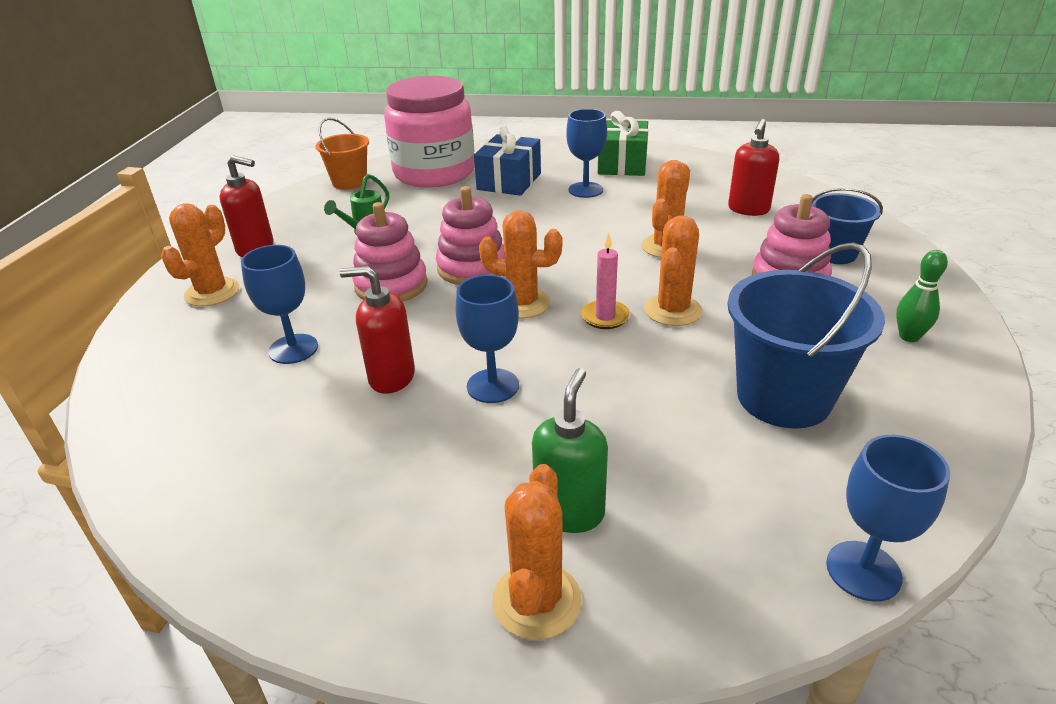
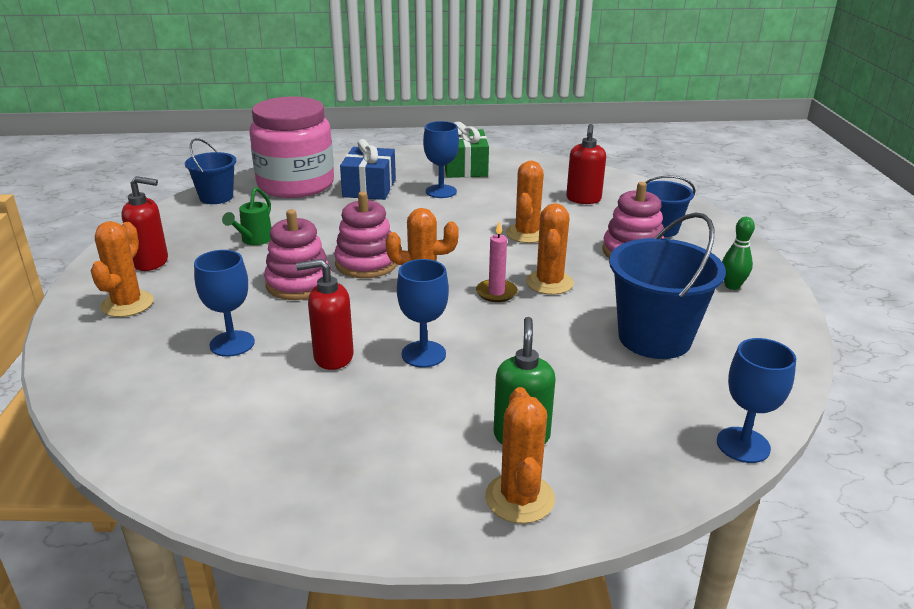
camera: 15 degrees left, 5 degrees down
(349, 182) = (216, 197): orange bucket -> blue bucket

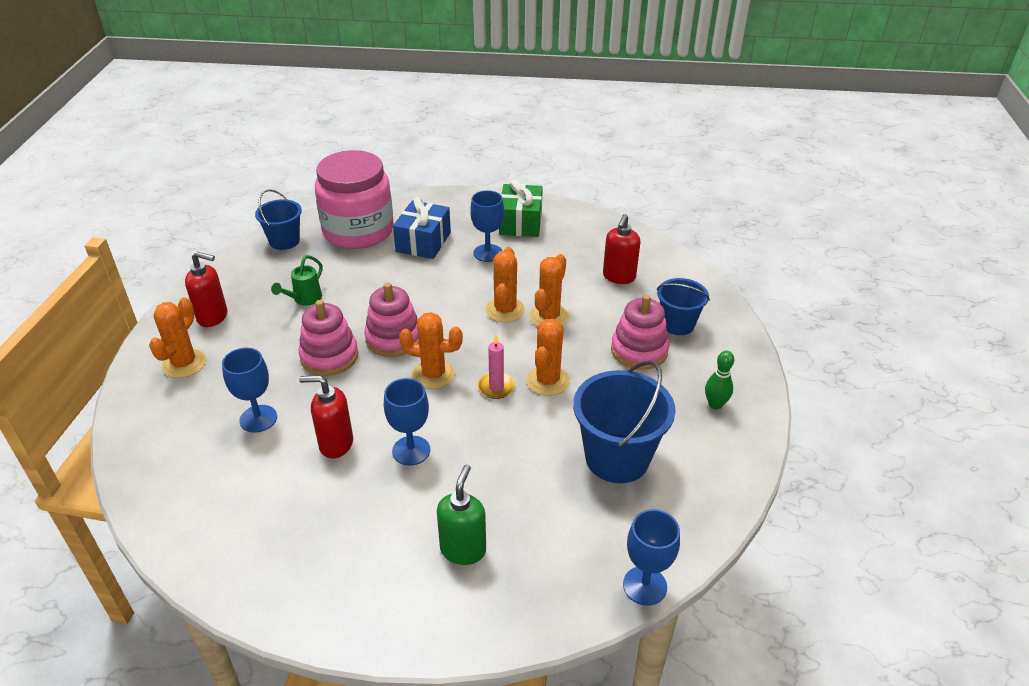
camera: 10 degrees right, 10 degrees up
(519, 498) = (440, 611): orange cactus -> orange cactus (505, 310)

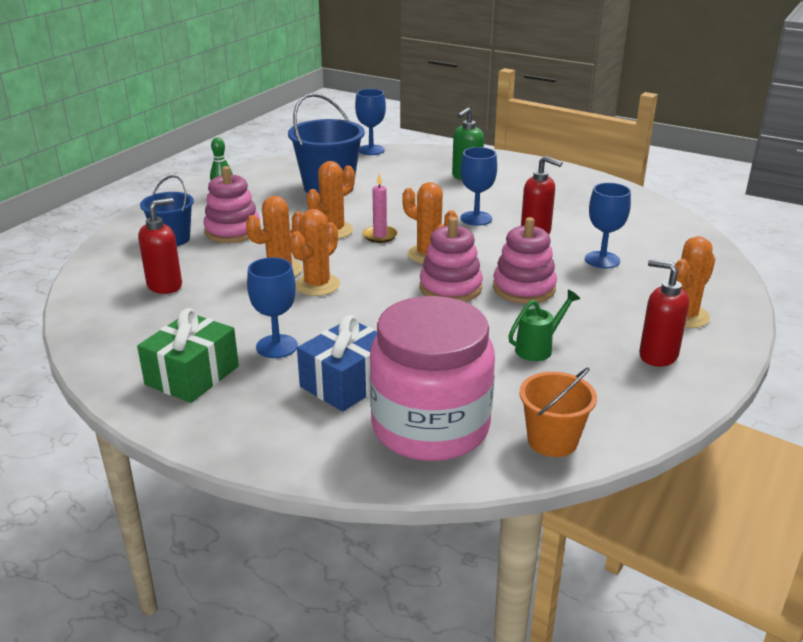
camera: 155 degrees left, 10 degrees down
(284, 241) = (552, 440): blue bucket -> orange bucket

